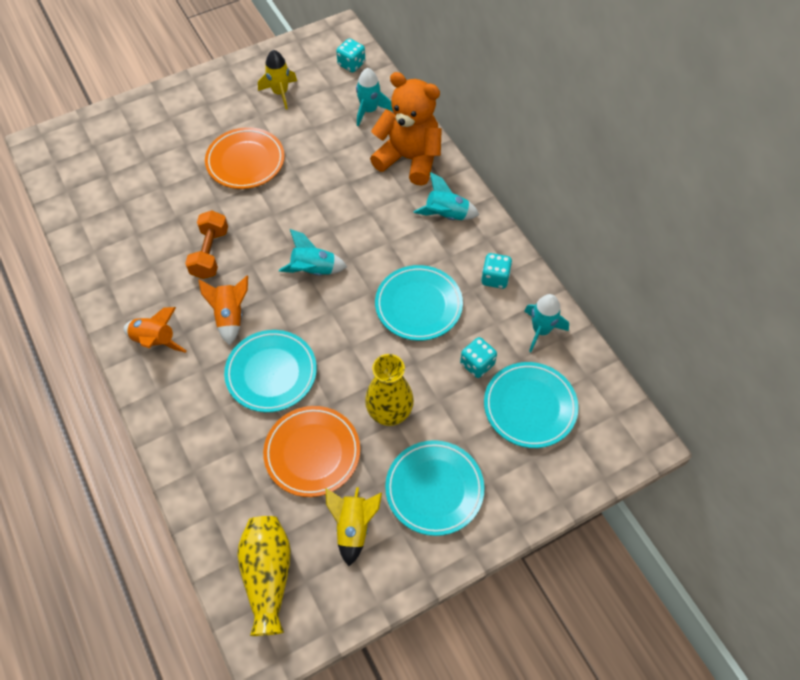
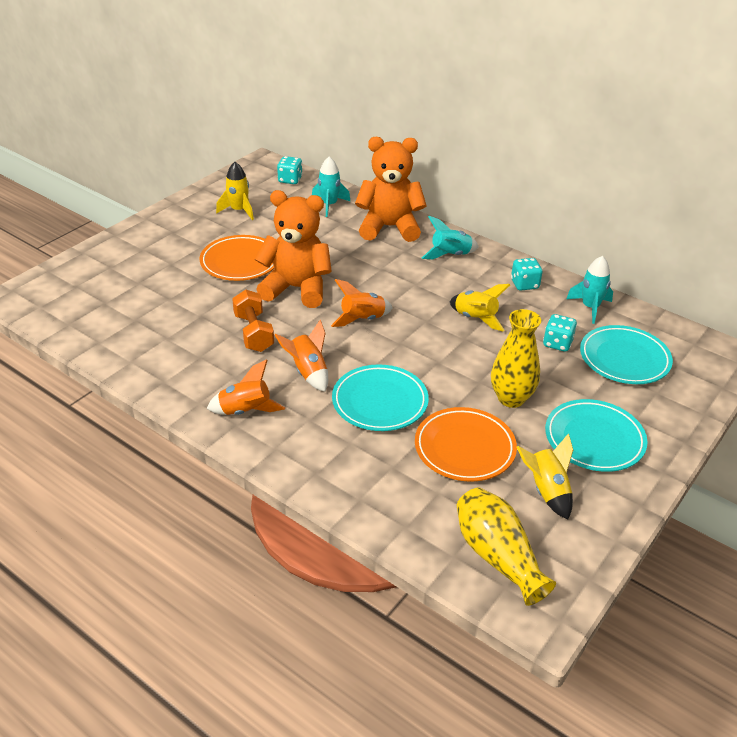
camera: 25 degrees left, 20 degrees down
(277, 211) = (297, 288): none -> orange teddy bear
(313, 270) = (362, 319): turquoise rocket -> orange rocket
(418, 305) = (475, 318): turquoise plate -> yellow rocket

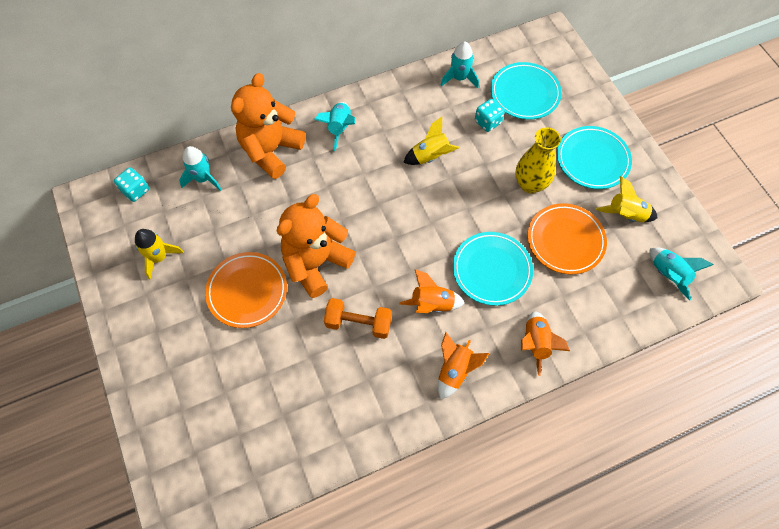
camera: 60 degrees left, 25 degrees up
(362, 319) = (387, 234): orange rocket -> orange rocket (536, 343)
(497, 556) = (668, 274): yellow vase -> turquoise rocket
(524, 284) = (408, 101): turquoise dice -> none

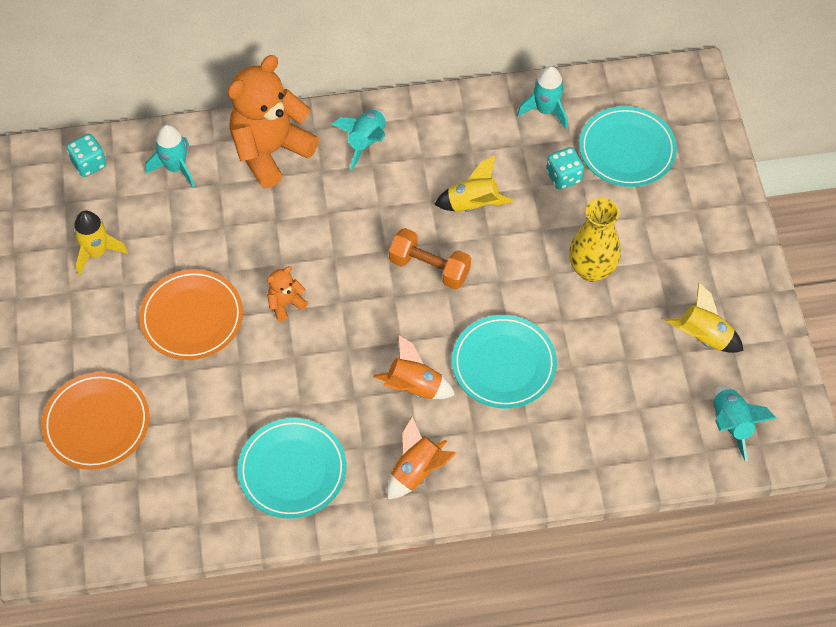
camera: 15 degrees right, 5 degrees down
(316, 263) = (286, 304): orange teddy bear -> orange teddy bear, size x0.43
(358, 323) = (316, 388): orange dumbbell -> orange dumbbell (429, 268)
(536, 343) = (528, 465): orange rocket -> none
(565, 240) = (612, 351): orange plate -> orange plate (97, 423)
(592, 160) = (686, 257): turquoise plate -> turquoise plate (292, 470)

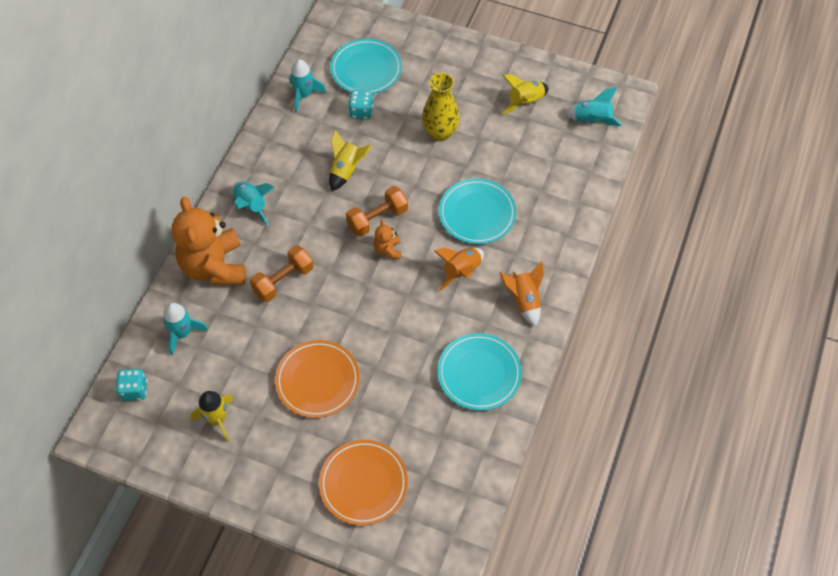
camera: 60 degrees left, 0 degrees up
(286, 304) = (347, 316): orange teddy bear -> orange teddy bear (388, 250)
(293, 221) = (283, 280): none -> orange dumbbell

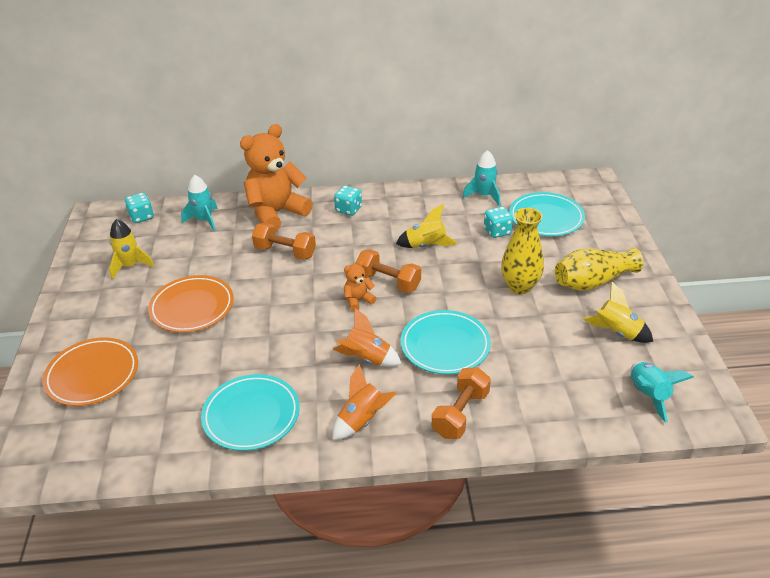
camera: 65 degrees right, 20 degrees down
(251, 206) = (348, 210): turquoise rocket -> turquoise dice
(463, 85) = (593, 282): none -> yellow vase
(550, 236) = (460, 414): none -> orange dumbbell

